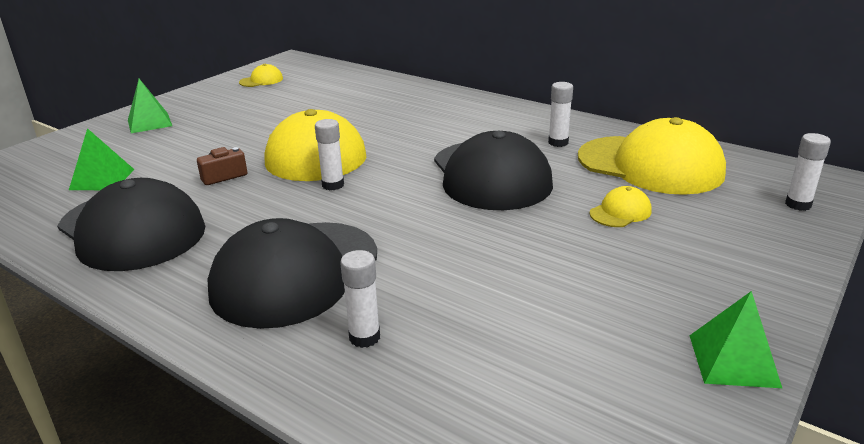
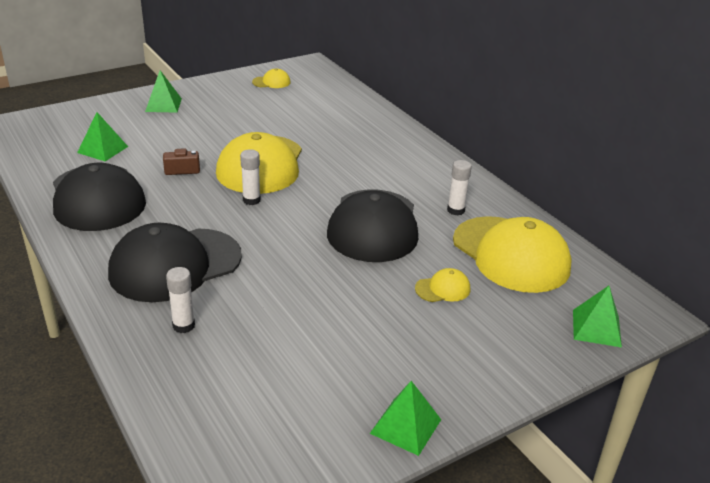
camera: 20 degrees right, 5 degrees up
(798, 204) = (596, 328): white glue stick -> green pyramid

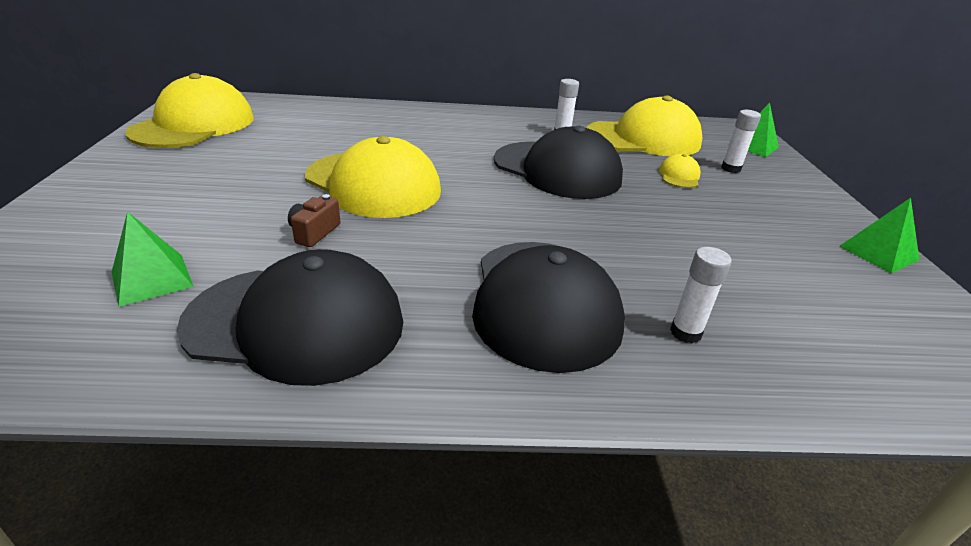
camera: 60 degrees left, 0 degrees up
(163, 105) = (111, 197): green pyramid -> none
(251, 200) = (444, 211): white glue stick -> white glue stick (731, 169)
(271, 82) = (194, 125): yellow cap -> yellow cap, size x2.40

